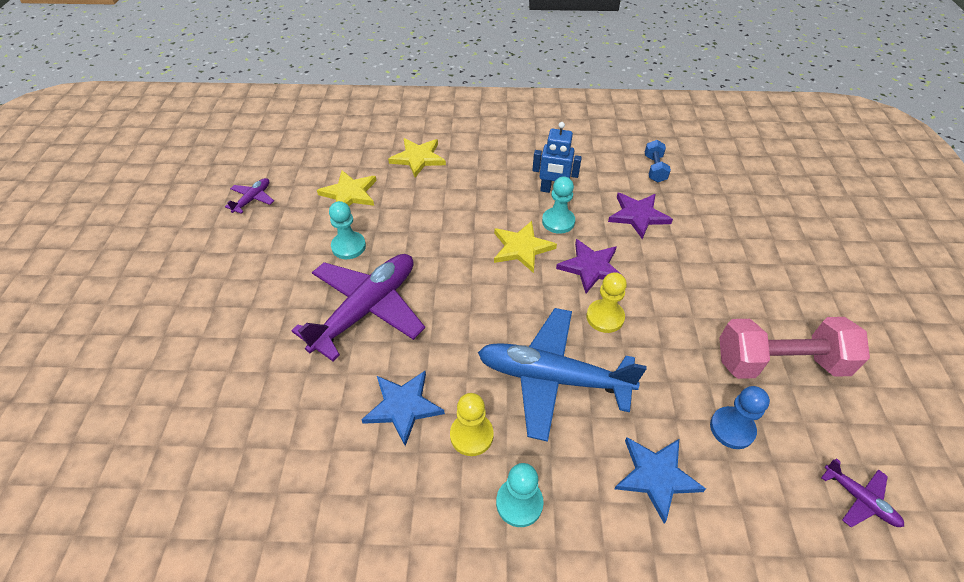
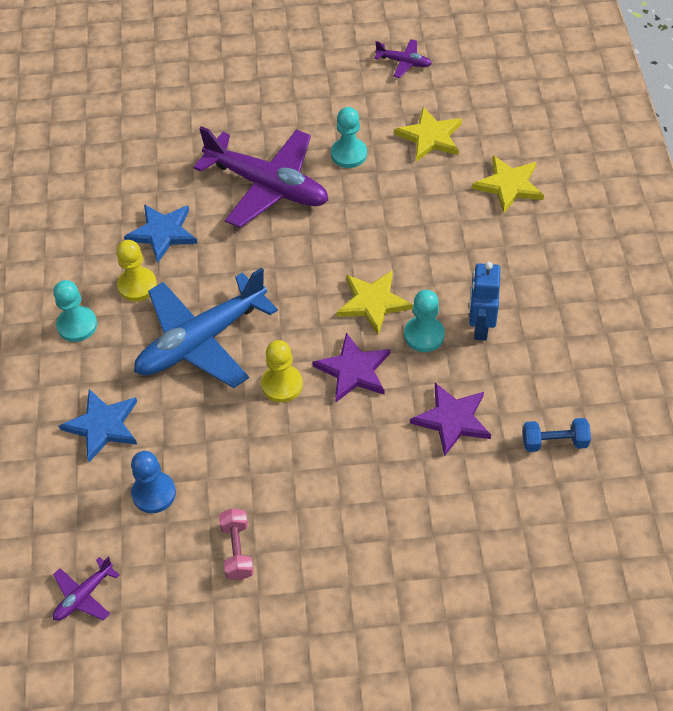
camera: 85 degrees right, 5 degrees up
(552, 378) = (201, 341): blue plane -> blue plane turned 135 degrees counterclockwise
(779, 363) = (237, 550): pink dumbbell -> pink dumbbell, size x0.48

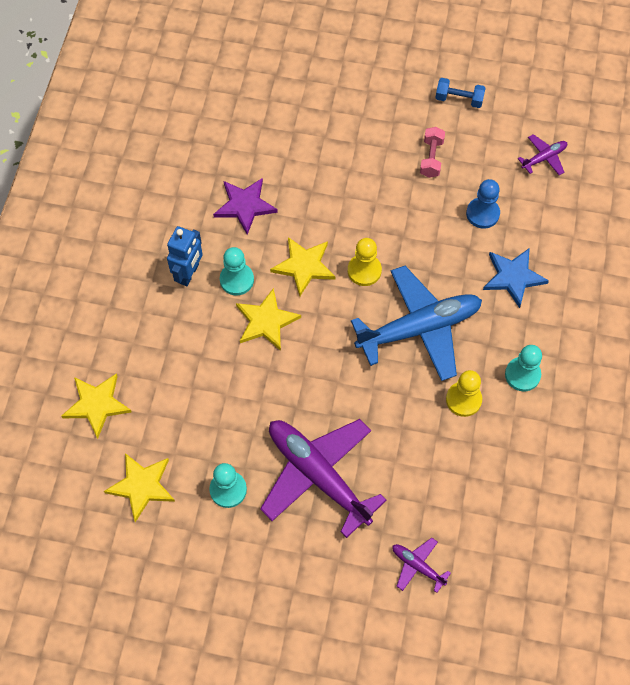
camera: 165 degrees left, 10 degrees up
(162, 233) = (430, 450): blue star -> none
(353, 370) = (304, 266): purple star -> yellow star
(404, 62) = (124, 598): purple plane -> purple plane (417, 566)
(554, 442) = (179, 169): blue dumbbell -> blue dumbbell (459, 99)

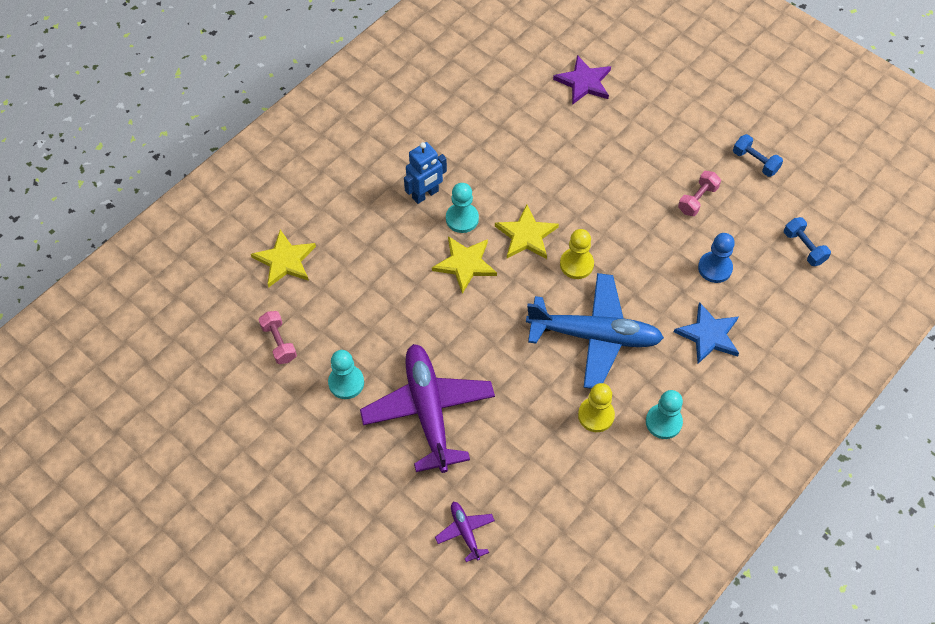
camera: 30 degrees right, 5 degrees down
(142, 486) = (279, 343): yellow star -> pink dumbbell
(245, 206) = (507, 163): purple star -> purple star (584, 82)
(544, 158) = (804, 247): purple plane -> blue dumbbell

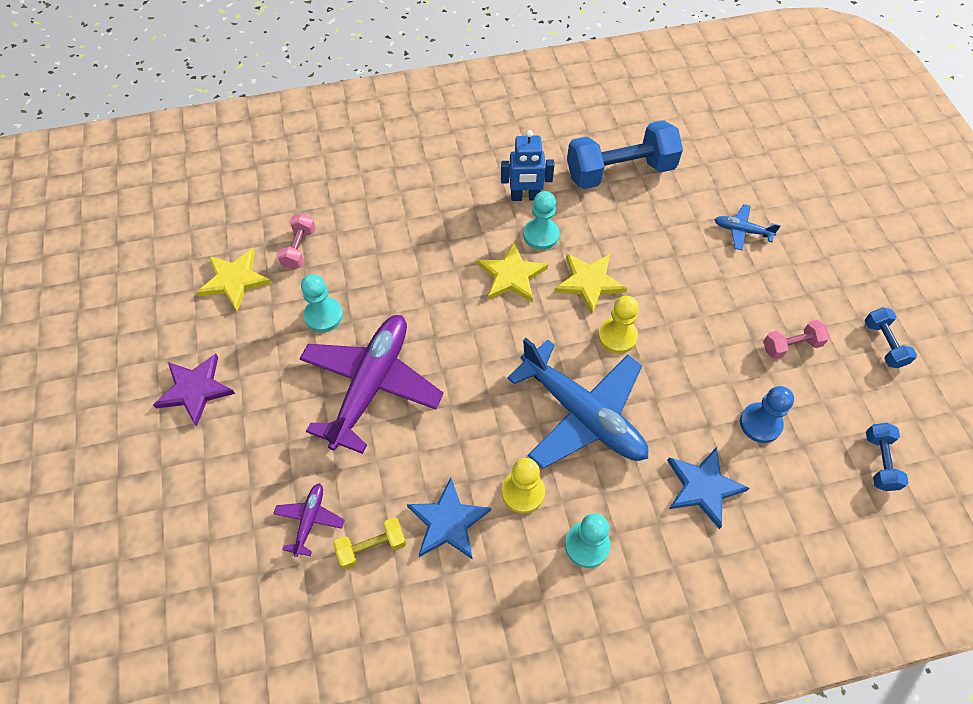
camera: 35 degrees right, 0 degrees up
(285, 260) = (362, 185): yellow star -> yellow star (235, 280)
(482, 132) = (620, 171): none -> blue dumbbell
(524, 519) = (372, 547): none -> yellow dumbbell
(561, 468) = (448, 522): none -> blue star
(584, 82) = (752, 178): purple star -> purple star (195, 389)
(605, 130) = (741, 231): none -> blue plane

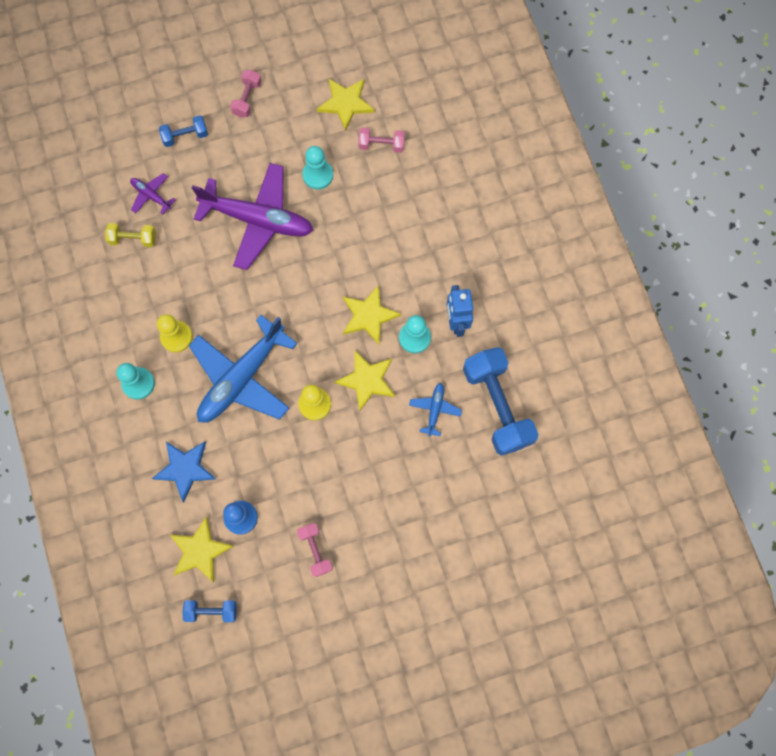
camera: 85 degrees right, 15 degrees up
(195, 389) = (247, 99): purple star -> pink dumbbell
(310, 520) = (151, 195): purple plane -> purple plane turned 150 degrees counterclockwise
(372, 547) = (133, 239): yellow dumbbell -> yellow dumbbell turned 60 degrees counterclockwise
(448, 522) = (152, 287): blue star -> none
(741, 231) = (437, 517): blue plane -> blue plane (435, 409)
(807, 473) = (200, 551): none -> yellow star
(883, 344) = (323, 633): blue dumbbell -> blue dumbbell (185, 136)

